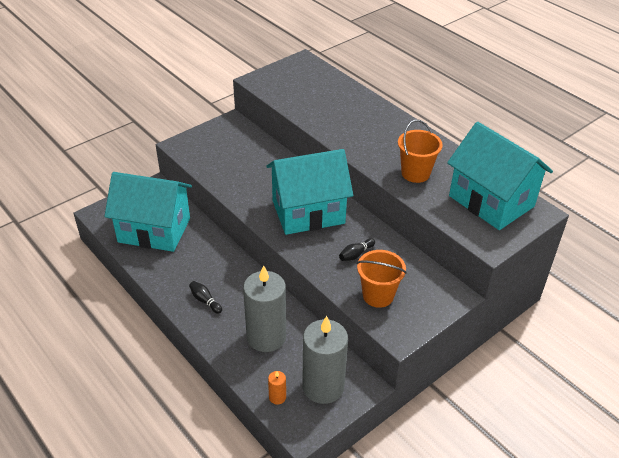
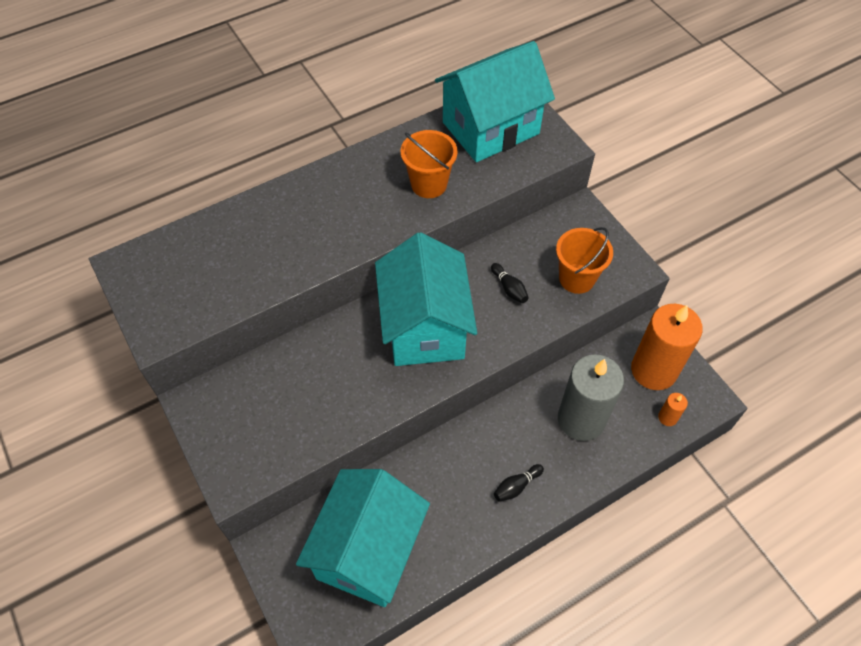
camera: 80 degrees left, 15 degrees up
(323, 386) = (653, 370): grey candle -> orange candle

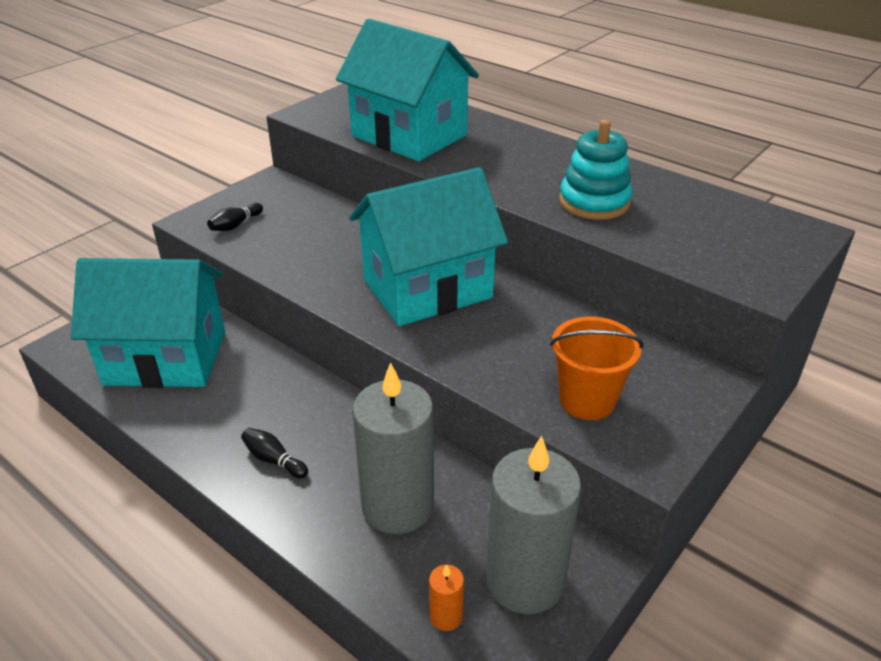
camera: 70 degrees right, 20 degrees down
(429, 184) = (594, 202): orange bucket -> turquoise stacking toy
(491, 128) = (729, 226): turquoise house -> turquoise house (409, 136)
(509, 288) = (526, 341): black bowling pin -> black bowling pin (235, 225)
(653, 370) = (525, 580): orange candle -> grey candle

